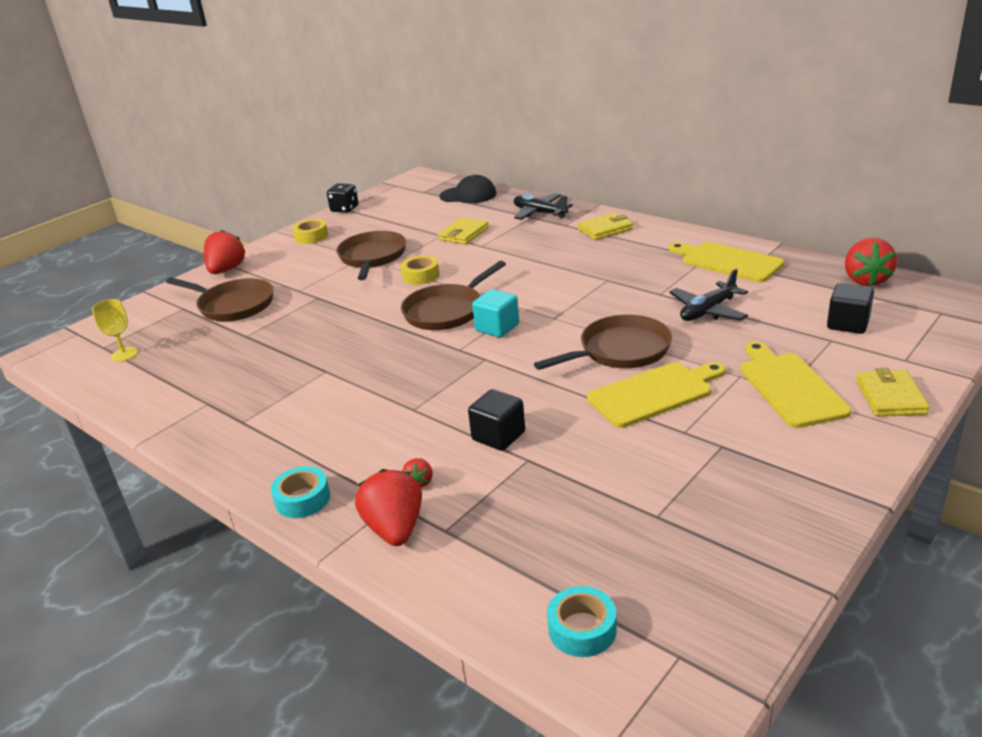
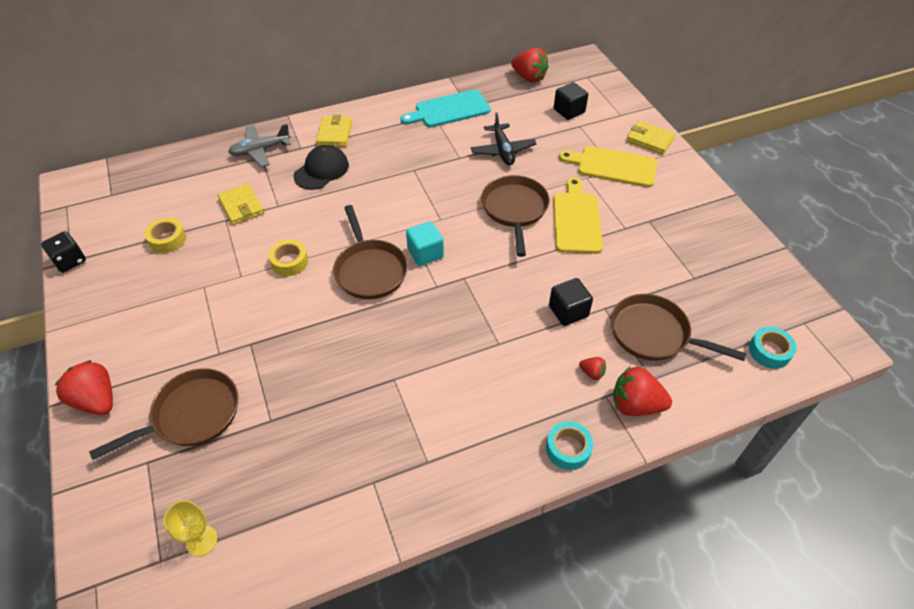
camera: 65 degrees left, 20 degrees up
(311, 237) = (104, 307): yellow tape -> yellow tape (167, 239)
(372, 258) = (213, 279): brown pan -> brown pan (654, 334)
(468, 195) = (164, 172): black cap -> black cap (321, 170)
(539, 213) = (260, 150): black plane -> grey plane
(727, 261) = (449, 110): yellow cutting board -> turquoise cutting board

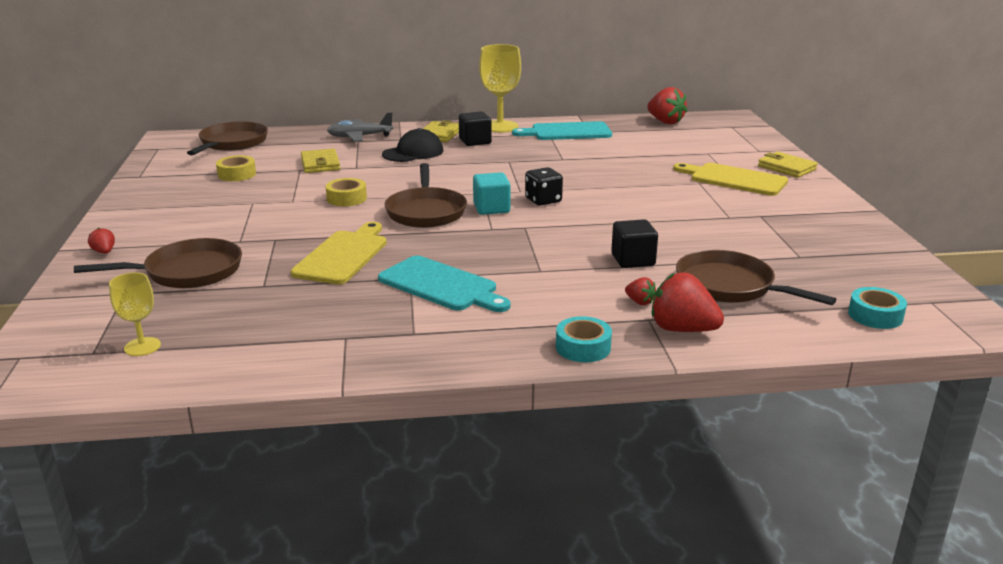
camera: 15 degrees right, 25 degrees down
(70, 261) = (139, 176): black dice -> black dice (543, 200)
(96, 400) = (104, 252): red strawberry -> red strawberry, size x0.49
(385, 110) = (500, 126): none -> yellow goblet
(425, 385) = (441, 285): none -> turquoise cutting board
(502, 150) = (612, 159): black plane -> none
(515, 210) = (605, 194): brown pan -> brown pan (232, 143)
(569, 111) = (700, 143): black cube -> black cube (475, 141)
(576, 220) = (673, 206): yellow cutting board -> yellow cutting board (343, 255)

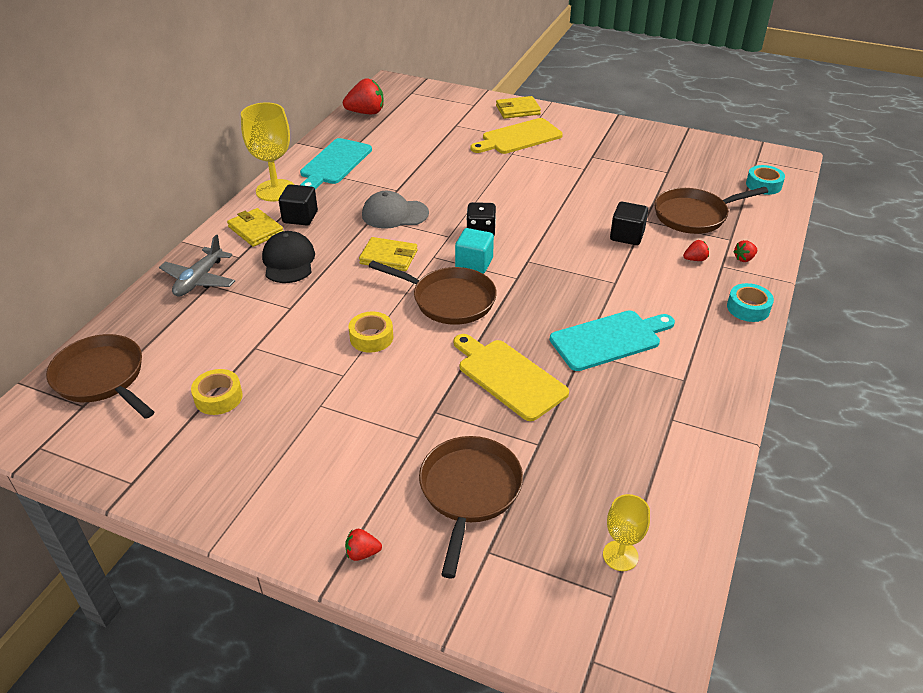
camera: 60 degrees left, 15 degrees up
(320, 164) = (254, 329): yellow wallet -> yellow wallet (388, 257)
(524, 166) = (394, 214): none -> grey cap
(682, 329) = (744, 259): red strawberry -> red strawberry, size x0.49

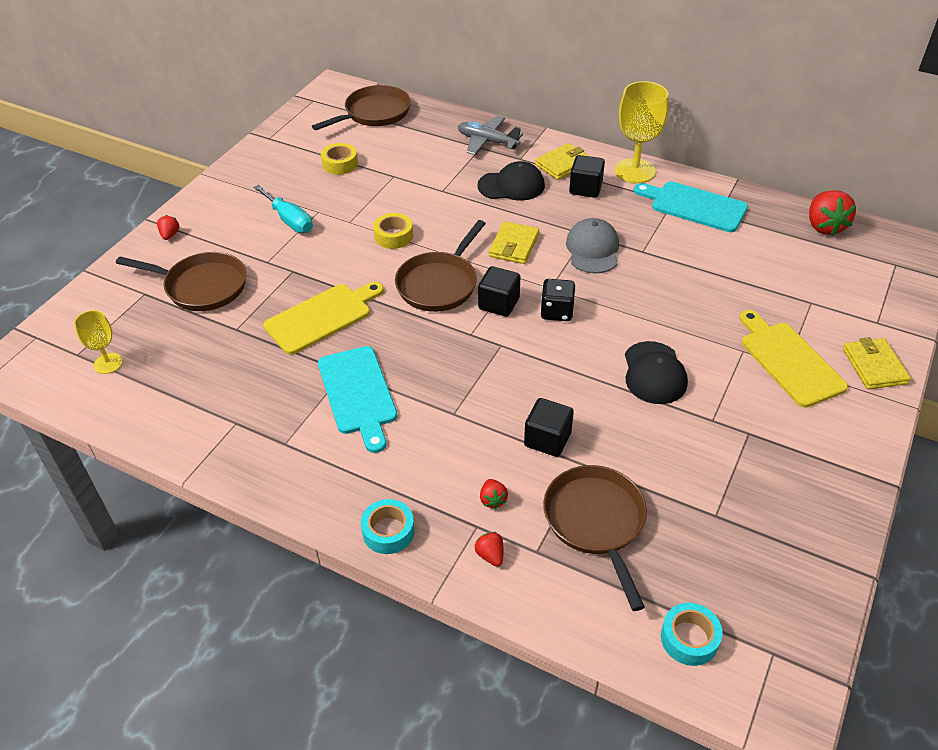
camera: 95 degrees right, 5 degrees up
(336, 429) = (289, 220): none -> turquoise screwdriver
(474, 263) = (499, 304): turquoise cube -> black cube
(544, 189) = (654, 373): none -> black cap

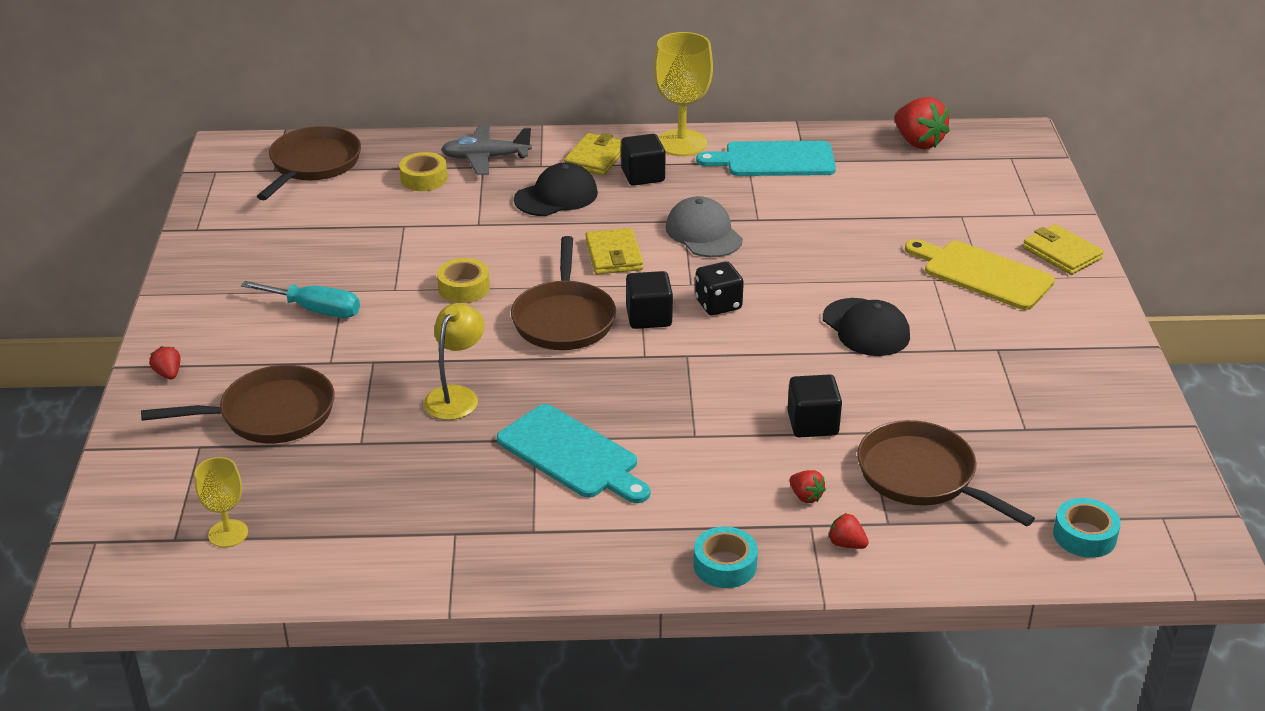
camera: 30 degrees left, 10 degrees down
(322, 317) = (456, 396): yellow cutting board -> yellow lamp
(340, 164) = (322, 232): yellow tape -> yellow tape (424, 179)

